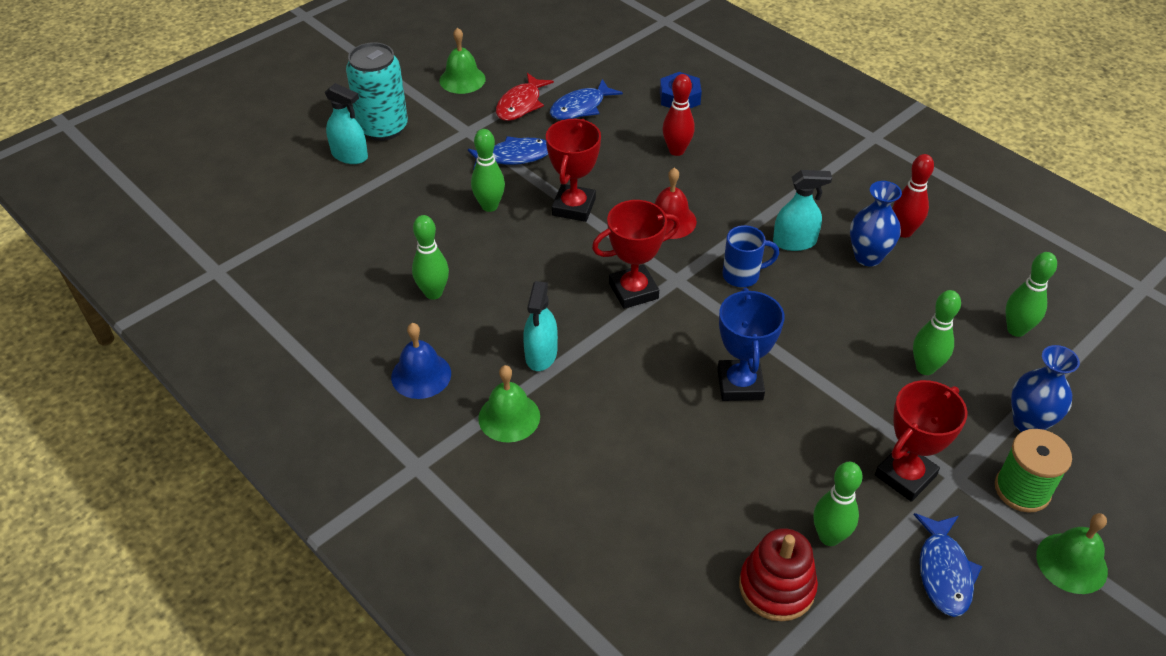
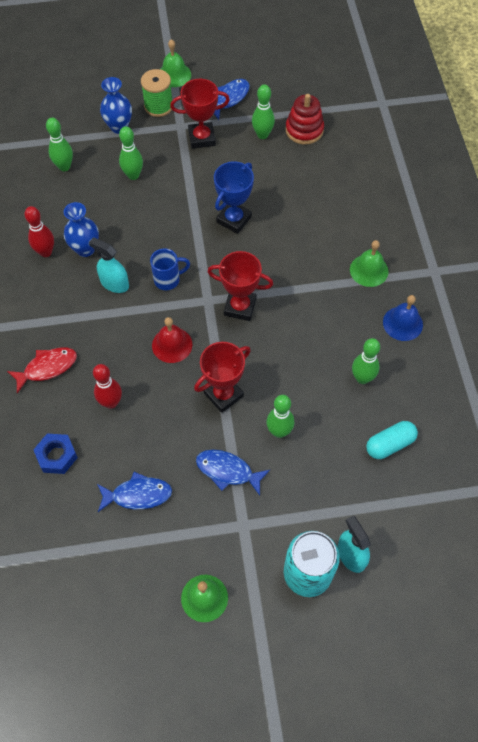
camera: 145 degrees left, 15 degrees up
(362, 250) = (390, 444): none -> turquoise capsule
(521, 104) = (180, 530): red fish -> red fish (47, 368)
(541, 354) = (325, 297): turquoise spray bottle -> none
(742, 275) = (168, 280): blue mug -> blue mug turned 135 degrees clockwise

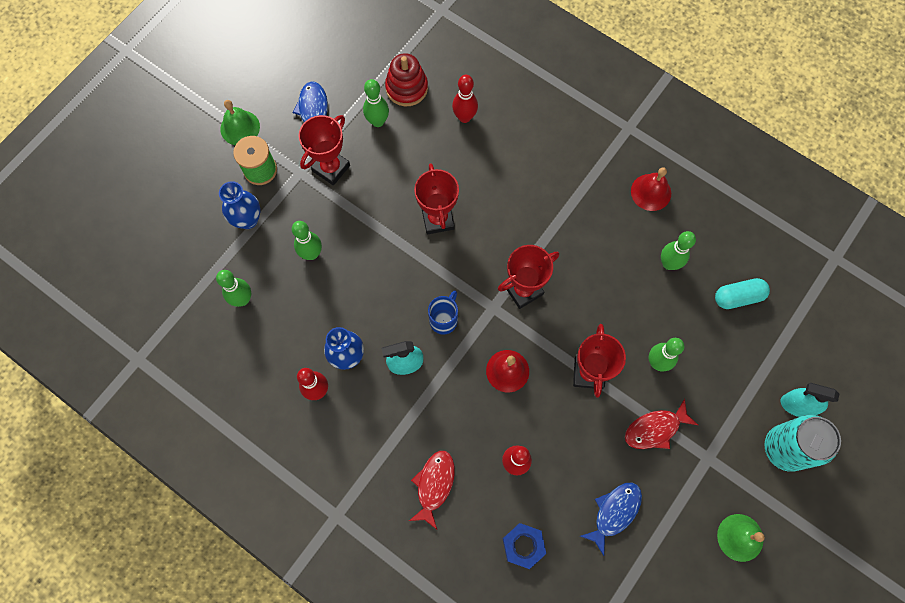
camera: 45 degrees left, 10 degrees up
(228, 471) = (655, 429): blue fish -> red fish
(234, 219) = (438, 219): blue trophy -> red trophy
(323, 175) = (464, 117): none -> red bowling pin
(369, 270) = (583, 170): green bell -> none
(390, 444) = (738, 297): turquoise capsule -> turquoise capsule turned 60 degrees clockwise
(402, 323) = (651, 192): blue bell -> red bell

